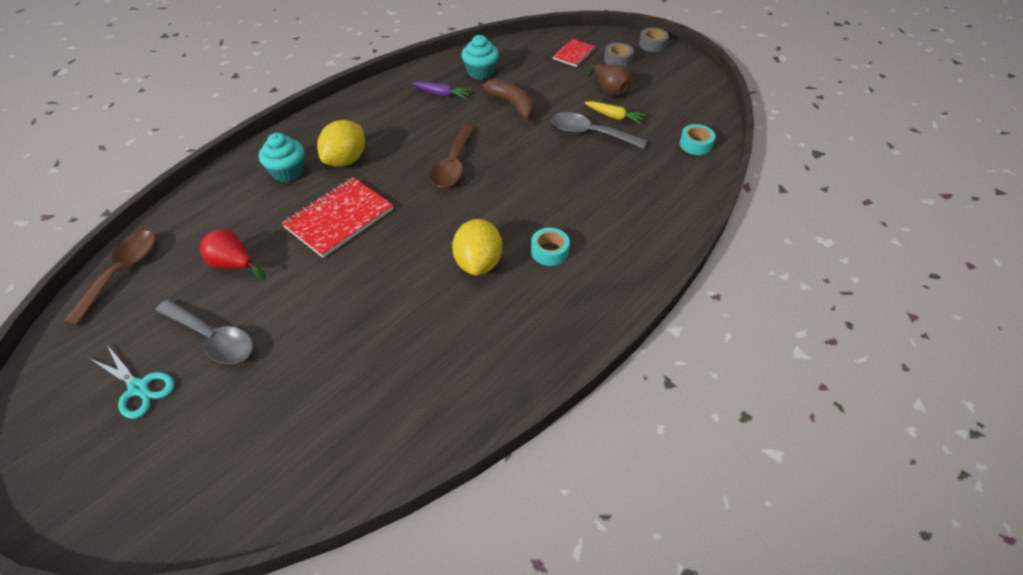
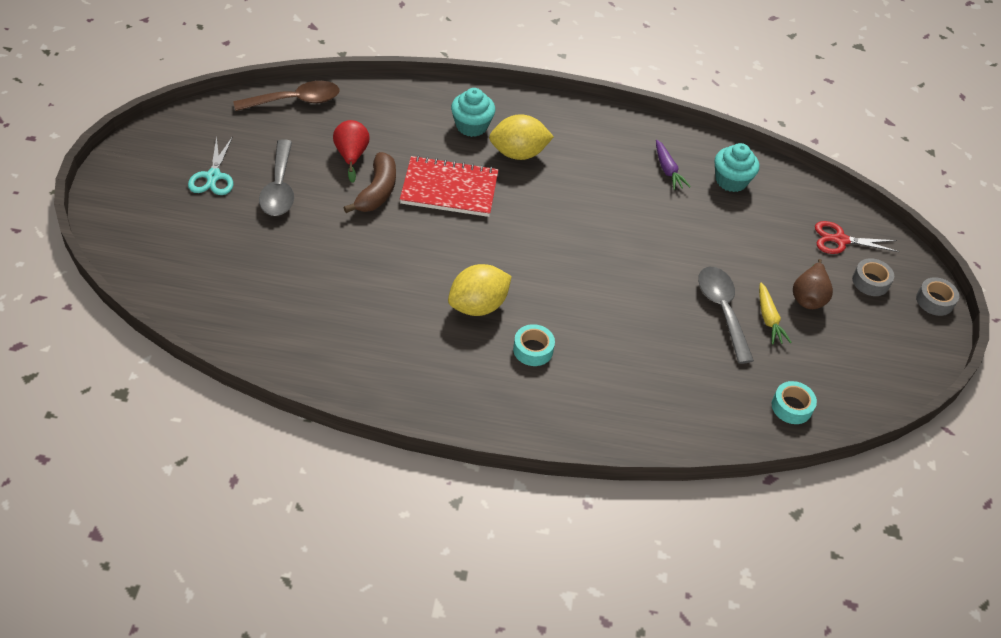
camera: 50 degrees right, 0 degrees up
(453, 165) = (580, 228): brown spoon -> none
(512, 105) = (704, 230): brown banana -> brown banana (377, 191)
(574, 54) = (840, 240): red notebook -> red scissors

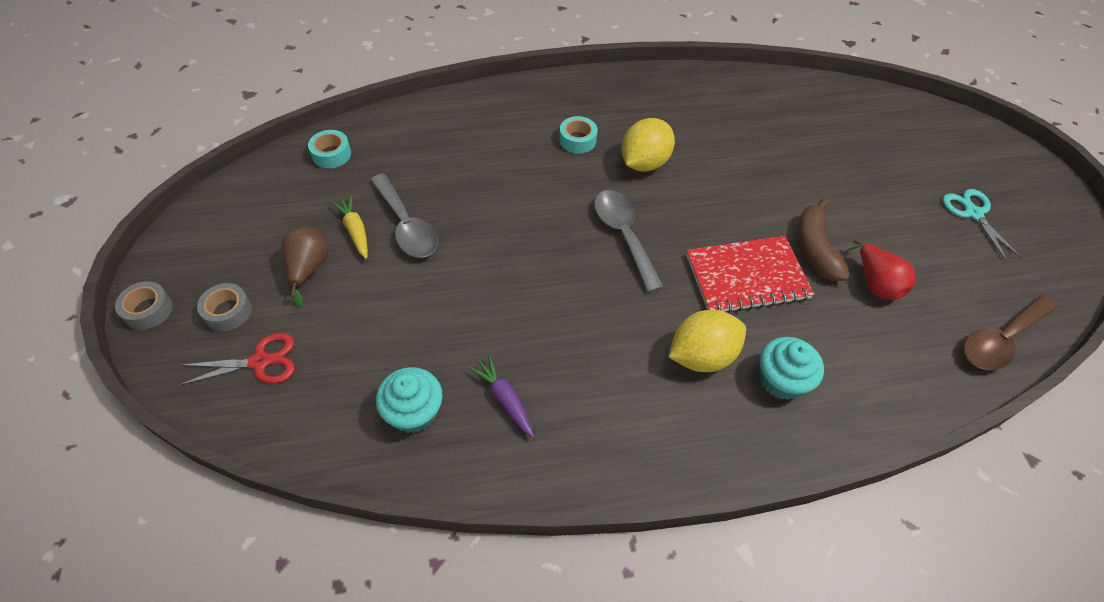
camera: 165 degrees right, 5 degrees up
(279, 187) = (906, 221): grey spoon -> grey spoon (624, 236)

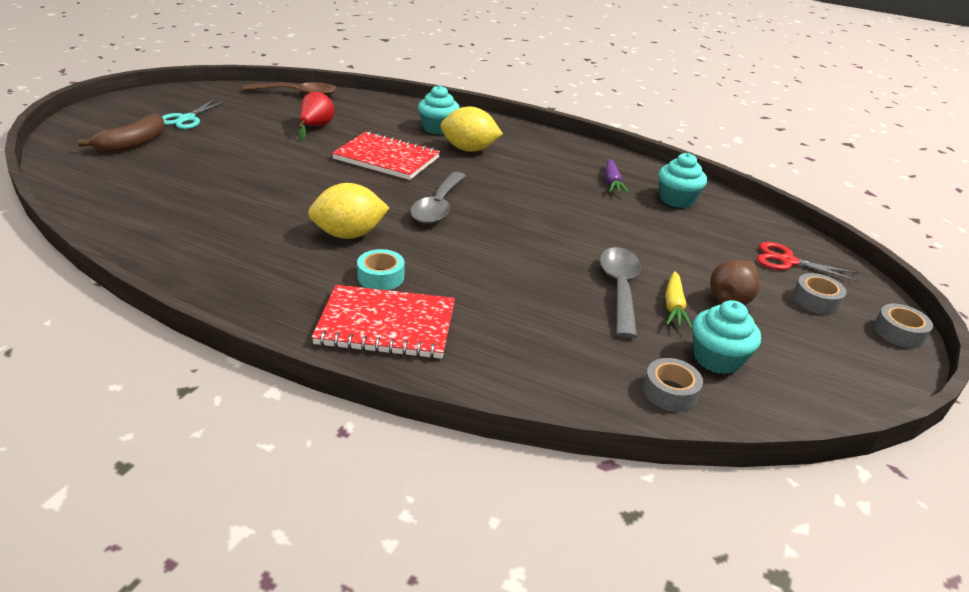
camera: 145 degrees left, 20 degrees down
(306, 197) = (717, 358): none -> turquoise cupcake
(331, 154) = (670, 392): turquoise tape -> grey tape
(533, 110) = (386, 325): none -> red notebook
(814, 248) = (319, 149): brown banana -> brown banana (133, 144)

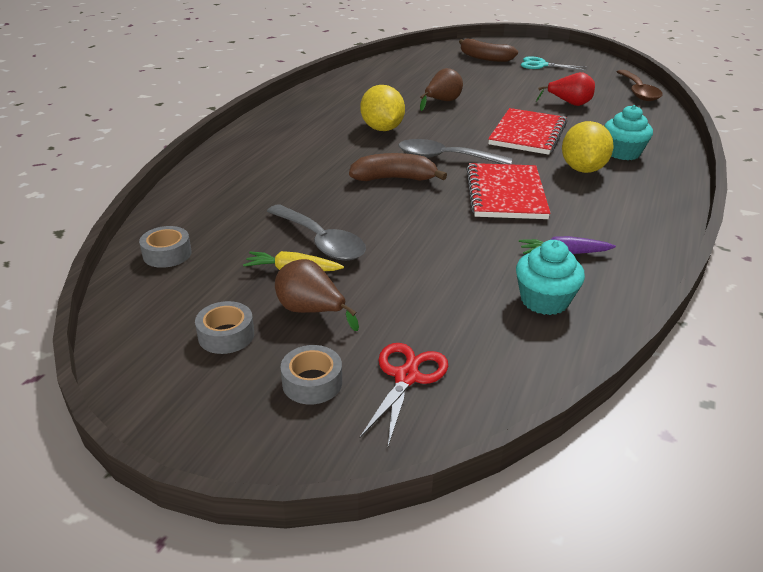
camera: 90 degrees right, 0 degrees up
(276, 189) = (442, 102): none -> brown pear
(381, 277) = (324, 142): turquoise tape -> none
(386, 325) = (264, 147): red notebook -> red notebook (505, 194)
(484, 239) = (394, 178): none -> brown banana
(619, 289) = (320, 241): grey spoon -> grey spoon turned 45 degrees clockwise
(717, 358) = (207, 285): turquoise cupcake -> none
(898, 332) = (240, 449): grey tape -> grey tape (226, 335)

